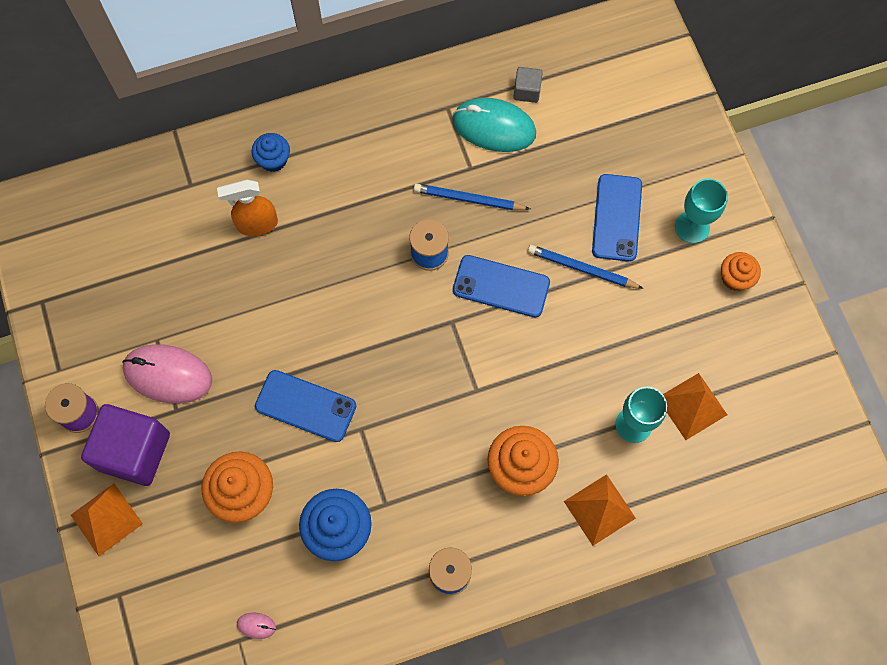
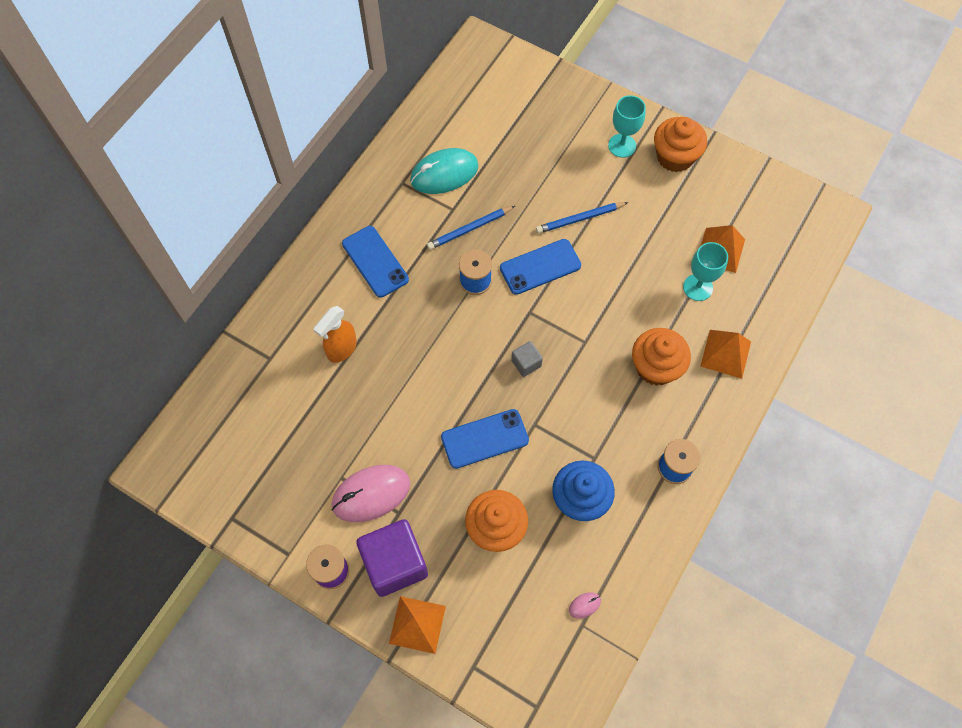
camera: 40 degrees left, 5 degrees down
(273, 160) = (314, 299): blue cupcake -> none
(527, 91) = (444, 137): grey cube -> grey cube (526, 363)
(617, 218) = (572, 173): blue phone -> blue phone (375, 261)
(735, 278) = (675, 157): orange cupcake -> orange cupcake, size x1.67

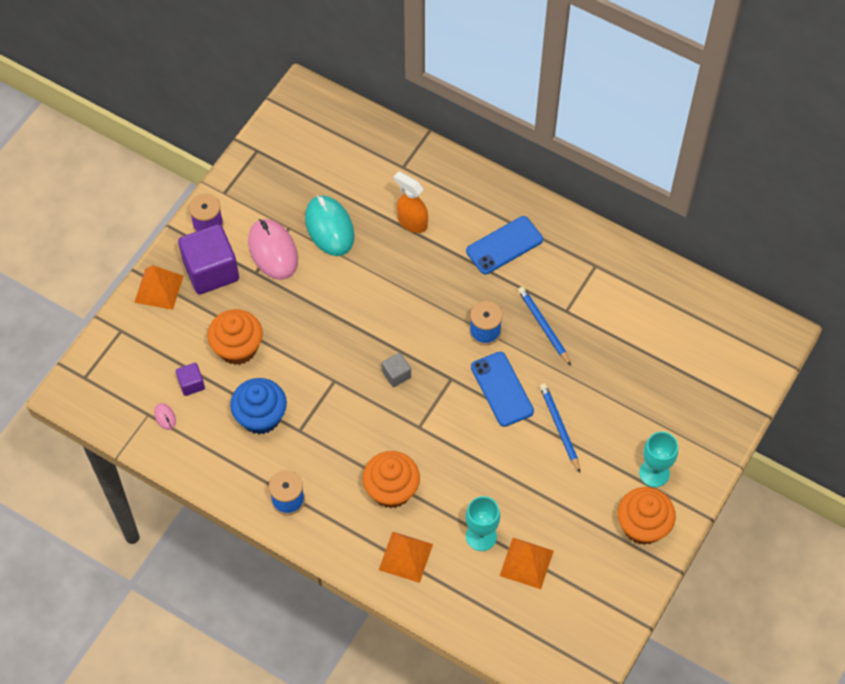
camera: 90 degrees right, 5 degrees down
(444, 173) = (608, 303): turquoise mouse -> turquoise mouse (329, 227)
(484, 438) = (321, 339): blue phone -> none
(542, 577) = (191, 384): none -> purple cube

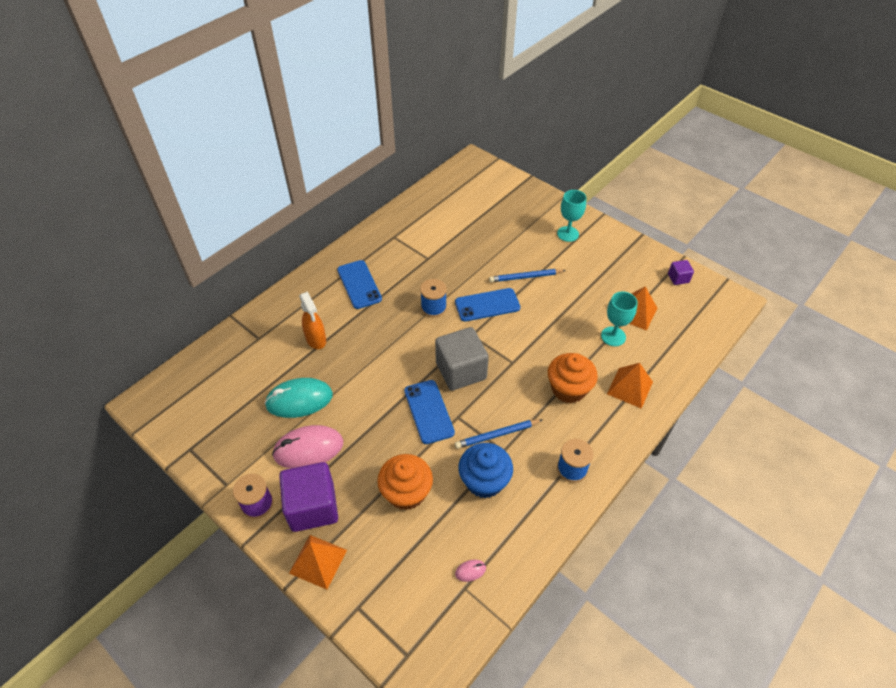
camera: 80 degrees left, 10 degrees down
(191, 384) = (437, 540): purple cube -> purple cube (678, 278)
(336, 351) = (428, 411): none -> blue phone
(396, 375) = (461, 371): grey cube -> grey cube, size x2.13
(412, 222) = (316, 339): orange spray bottle -> orange spray bottle turned 75 degrees counterclockwise
(543, 326) = (437, 273): blue pencil -> blue pencil (497, 435)
(643, 526) = (608, 246): orange cupcake -> none

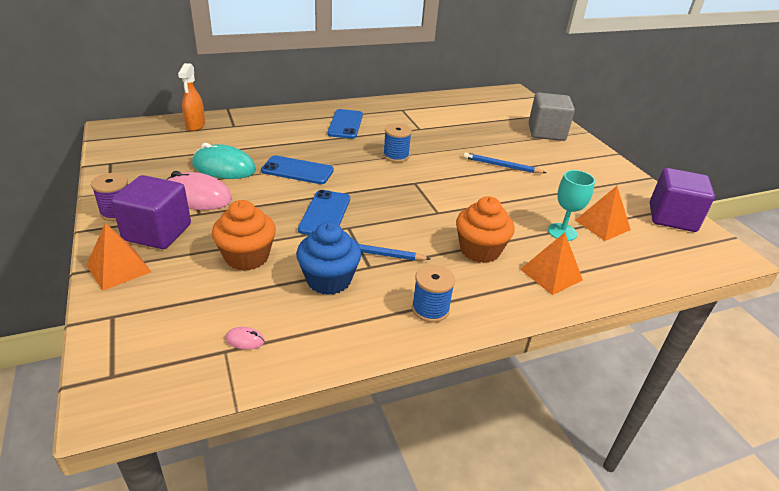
camera: 25 degrees right, 15 degrees down
(316, 339) = (276, 141): orange spray bottle -> orange spray bottle (195, 126)
(461, 371) = (382, 200): grey cube -> grey cube (546, 132)
(487, 305) = (447, 170): blue phone -> blue phone (297, 170)
(568, 234) = (568, 154): turquoise goblet -> none
(678, 278) = (672, 217): purple cube -> purple cube, size x2.13

